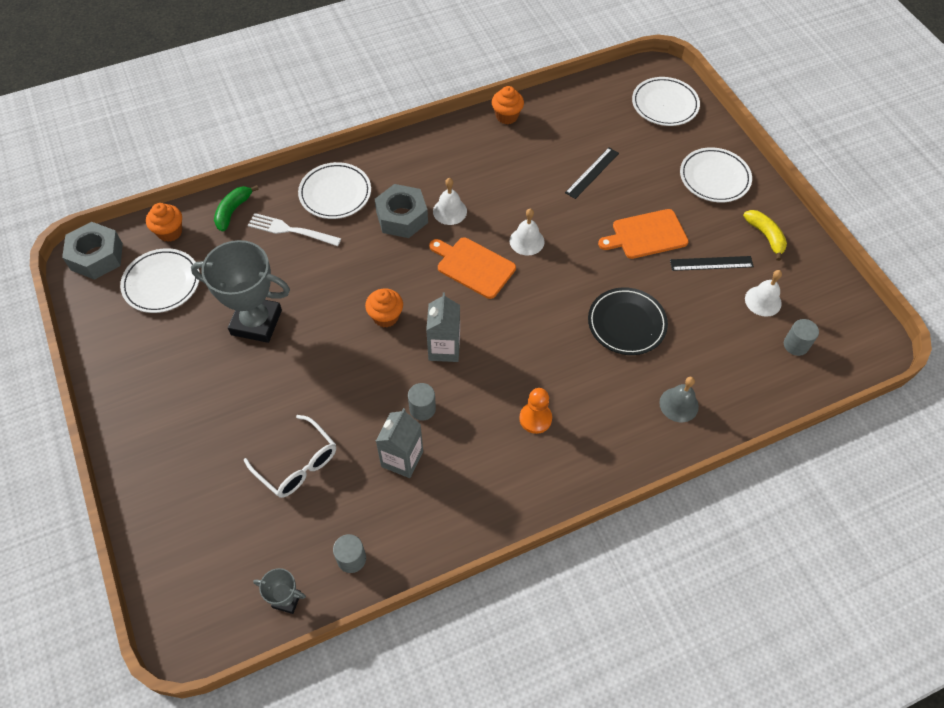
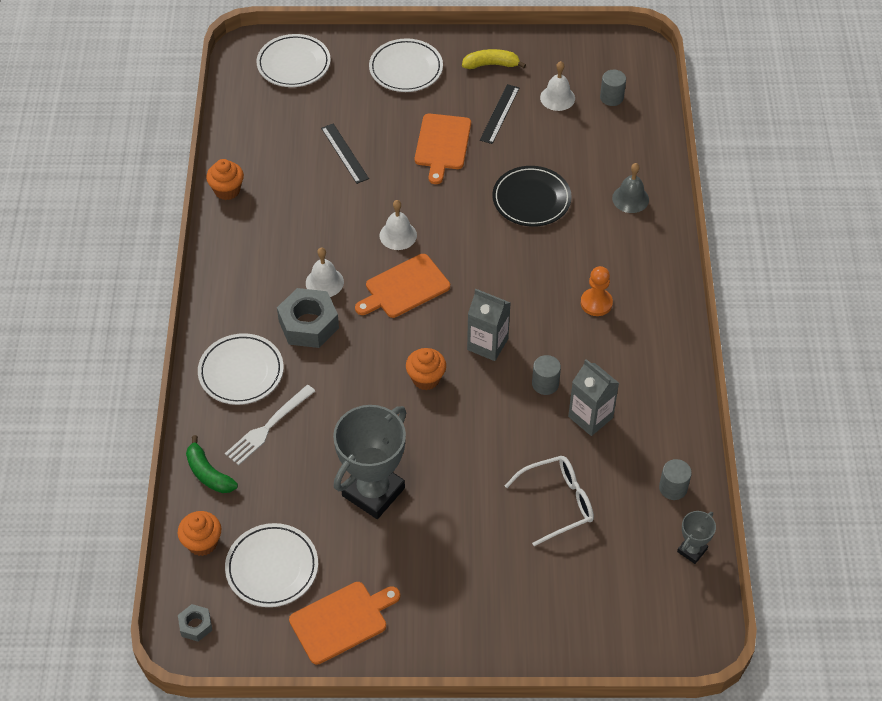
camera: 65 degrees left, 5 degrees down
(96, 256) = (195, 625): grey nut -> grey nut, size x0.51
(127, 347) = (341, 621): none -> orange cutting board

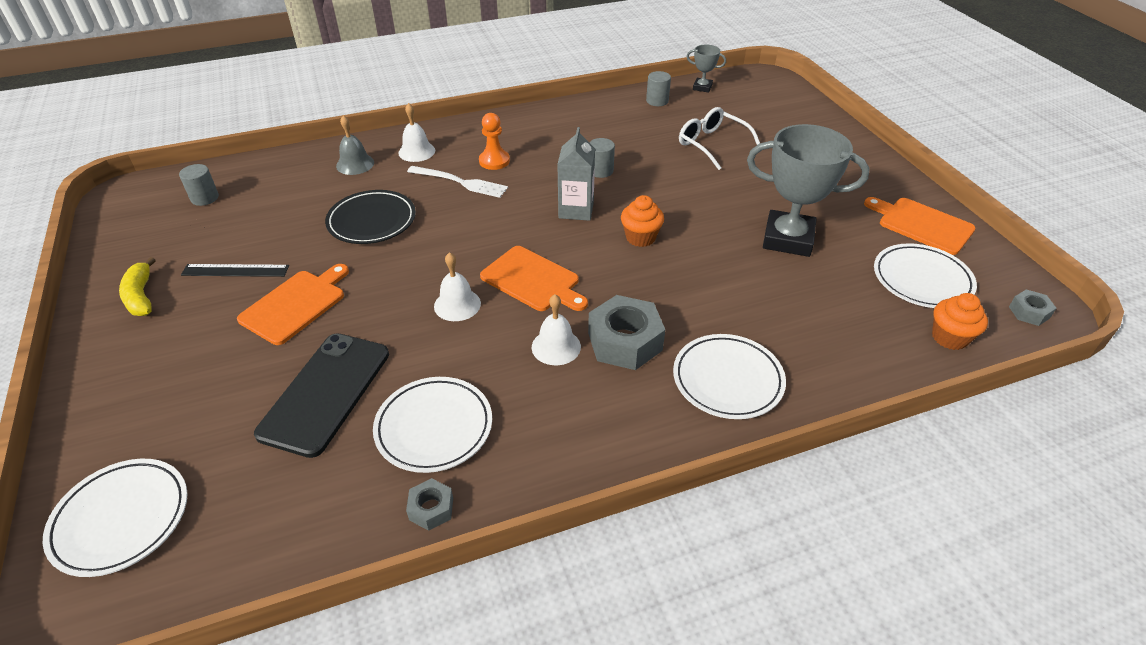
camera: 110 degrees left, 10 degrees down
(208, 473) = (873, 361): green banana -> none
(227, 190) = (431, 509): orange cupcake -> grey nut
(267, 428) = (780, 332): white fork -> white fork (461, 182)
(344, 153) = (325, 393): black ruler -> black phone
(406, 69) = (144, 375): white plate -> white plate (434, 427)
(442, 144) = (295, 304): orange cutting board -> orange cutting board turned 45 degrees counterclockwise
(557, 98) = (205, 233): white bell -> white bell (416, 151)
(590, 417) = (619, 144): grey carton -> none

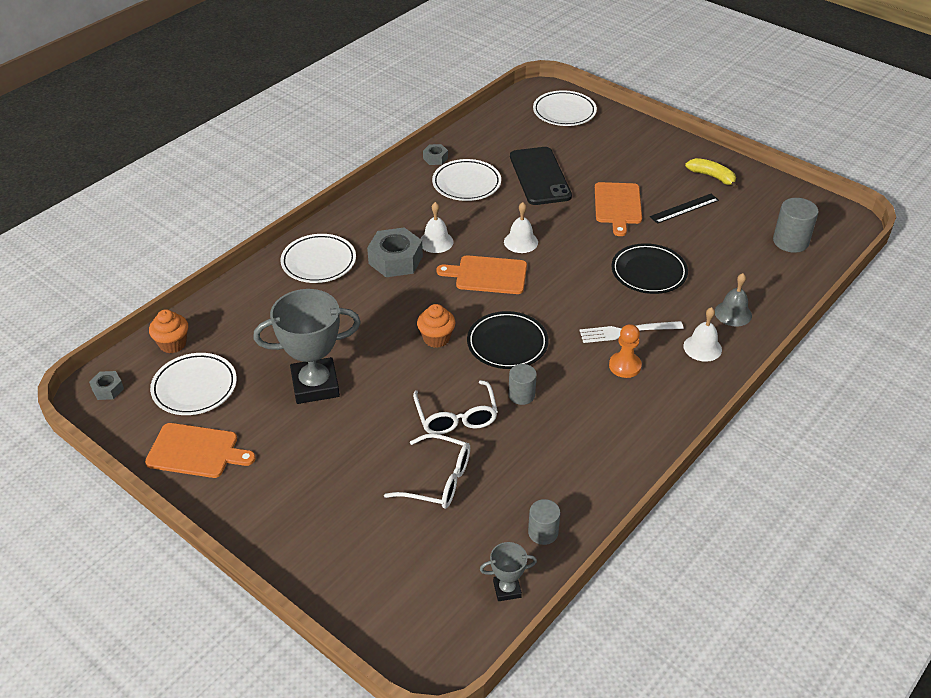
camera: 150 degrees right, 0 degrees up
(205, 198) = (790, 241): grey cylinder -> grey cylinder, size x1.53
(576, 210) = (507, 343): grey carton -> black plate
(668, 175) = (456, 416): none -> white glasses

